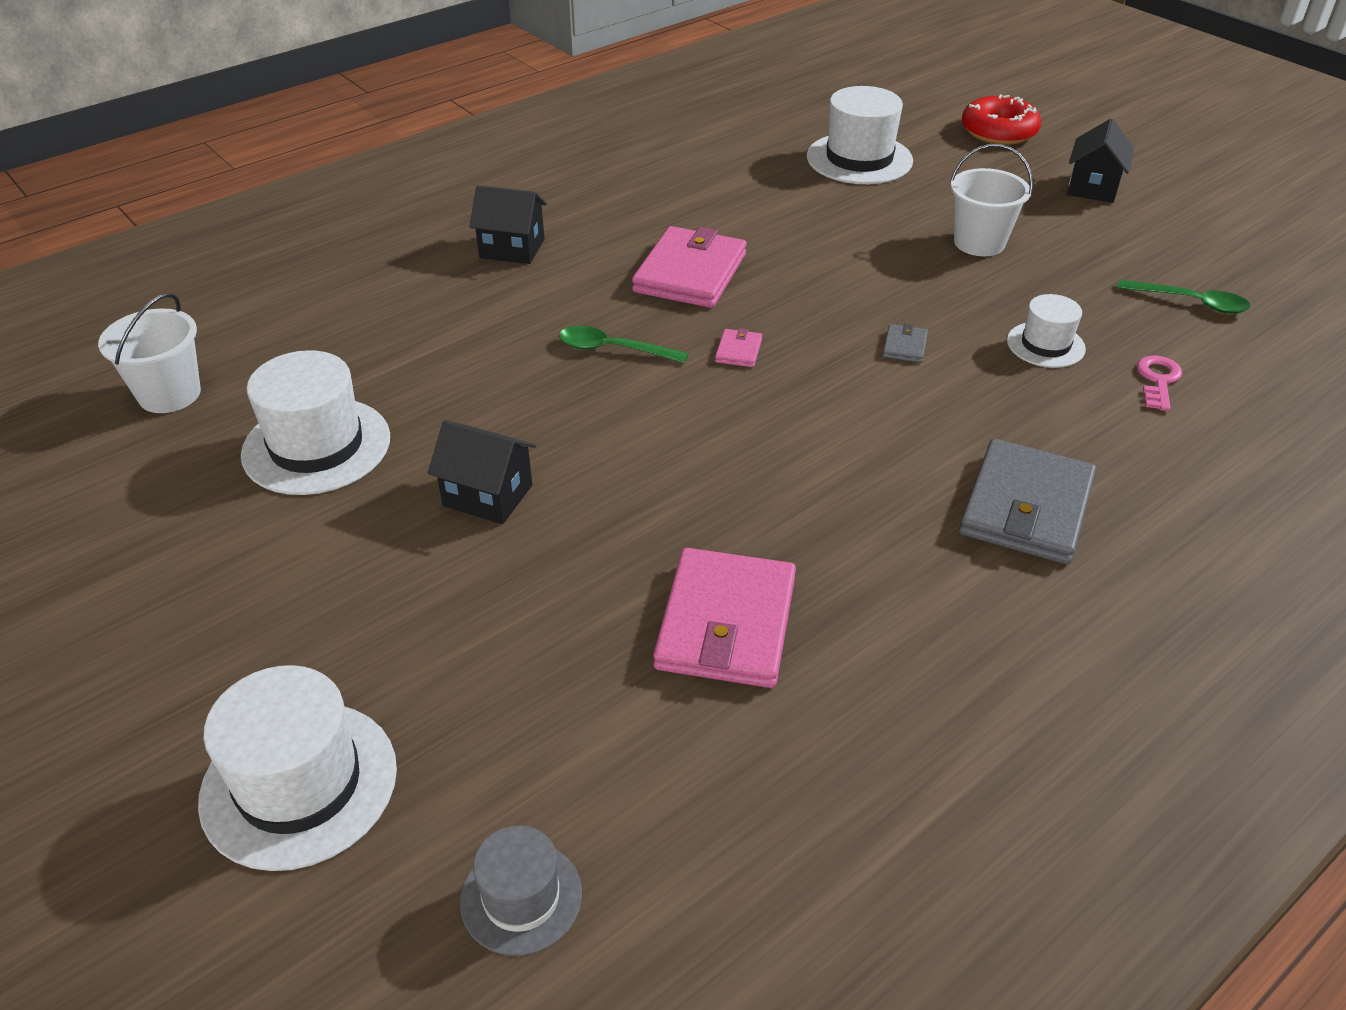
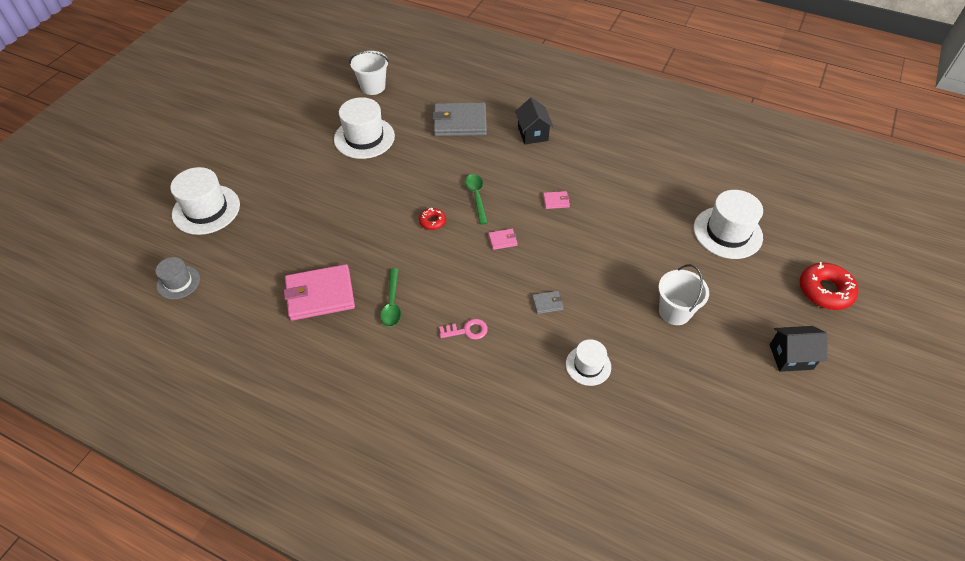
camera: 65 degrees right, 10 degrees up
(488, 495) = (360, 196): black house -> none
(634, 417) = (432, 221): none -> red donut
(690, 273) = (556, 201): pink wallet -> pink wallet, size x0.43
(1026, 507) = (443, 384): grey wallet -> grey wallet (460, 122)
(1158, 380) = (586, 426): pink key -> pink key (467, 330)
(1191, 302) = (684, 433): green spoon -> green spoon (392, 303)

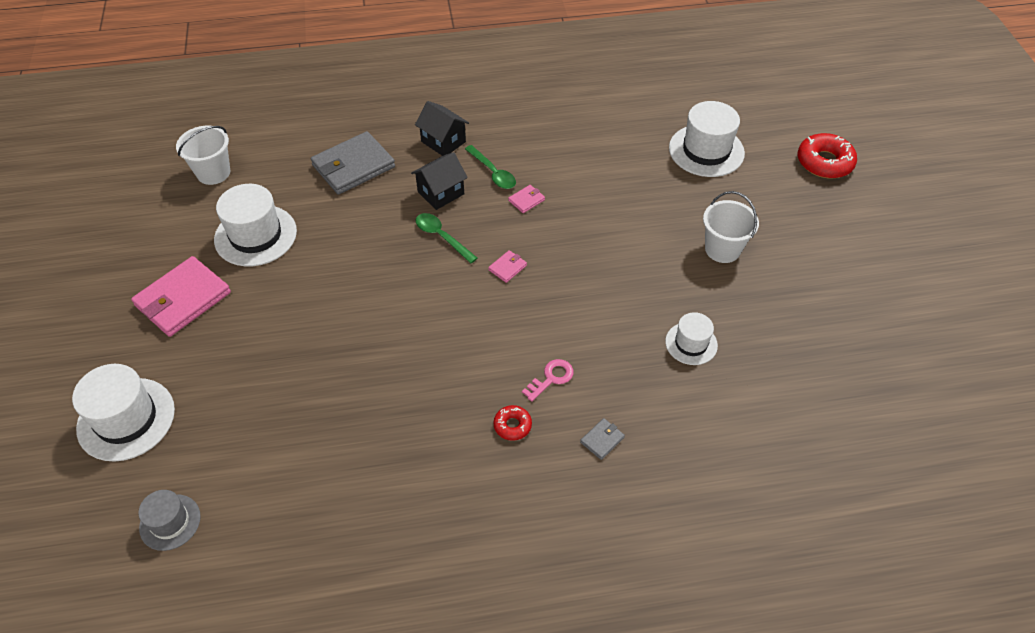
camera: 35 degrees left, 0 degrees up
(320, 295) = (361, 434): pink wallet -> pink wallet (183, 299)
(392, 303) = (450, 397): green spoon -> green spoon (493, 173)
(432, 221) = (417, 287): red donut -> red donut (512, 425)
(547, 303) = (604, 306): grey wallet -> grey wallet (602, 440)
(791, 357) = (845, 235): black house -> black house (441, 193)

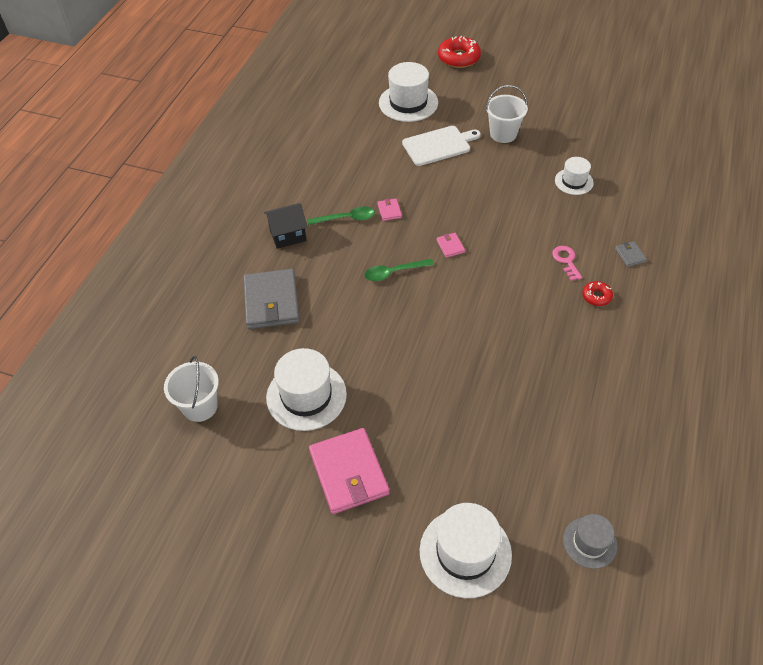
camera: 60 degrees left, 0 degrees up
(441, 193) = (345, 257): black house -> none
(657, 201) = (438, 145): none -> white cutting board

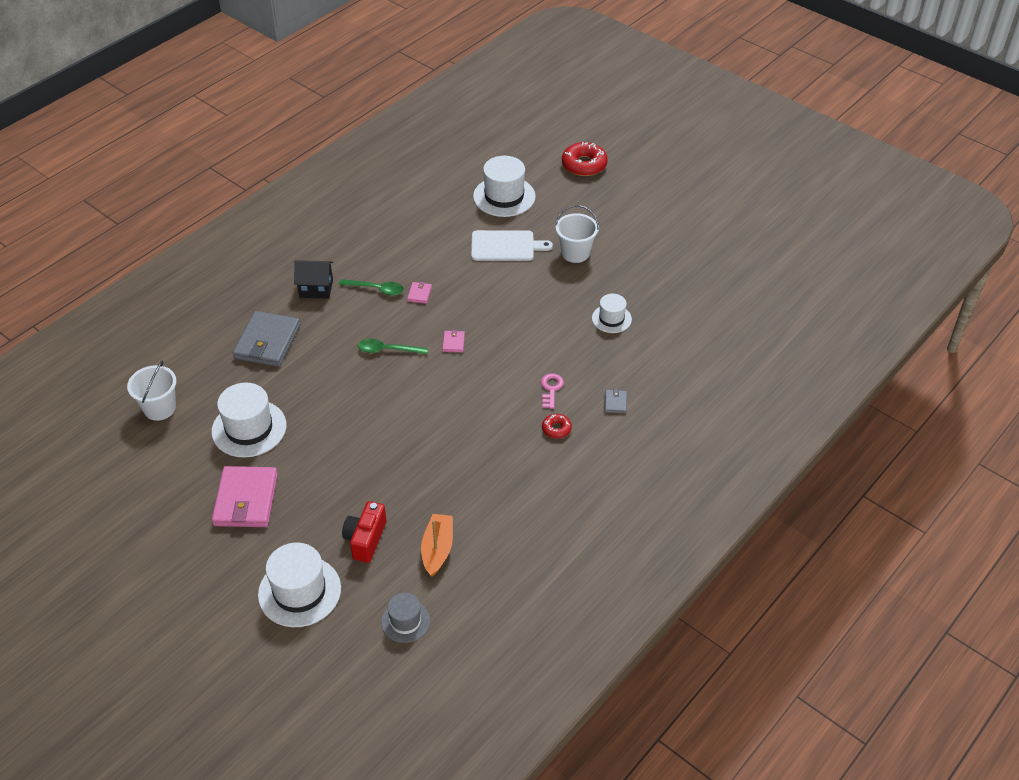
camera: 20 degrees right, 5 degrees down
(495, 470) = (365, 539): none -> red camera
(570, 454) = (437, 549): none -> orange boat

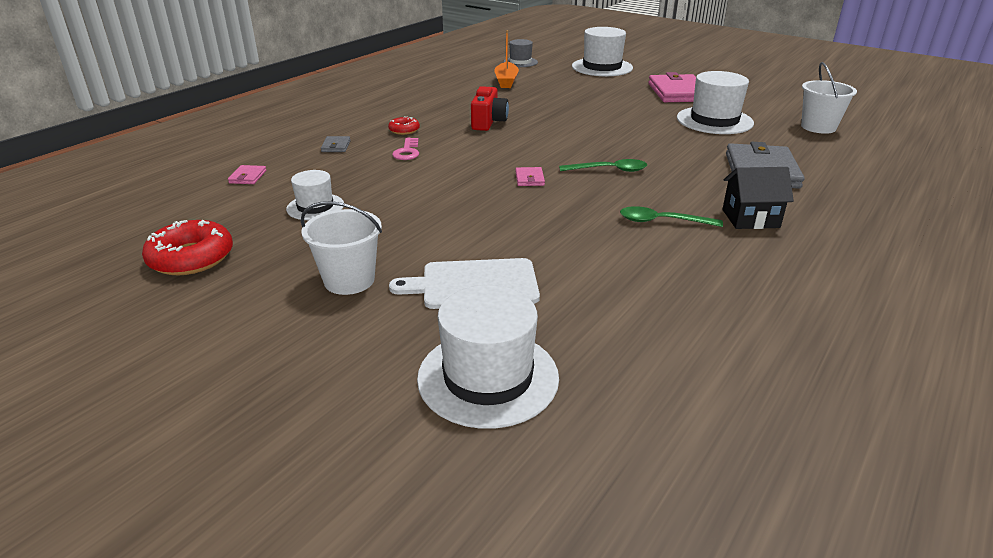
camera: 175 degrees right, 15 degrees down
(365, 539) = (565, 82): red camera -> red camera (488, 122)
(419, 294) = (595, 219): pink wallet -> pink wallet (248, 177)
(584, 165) = (278, 481): red donut -> red donut (191, 258)

